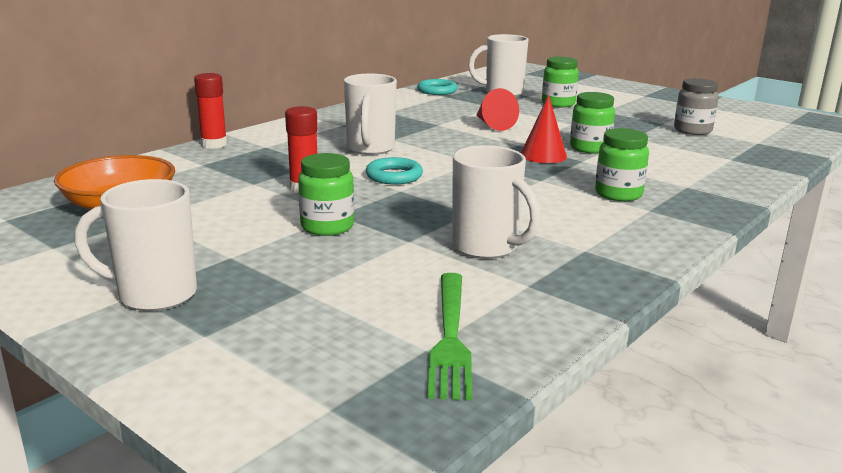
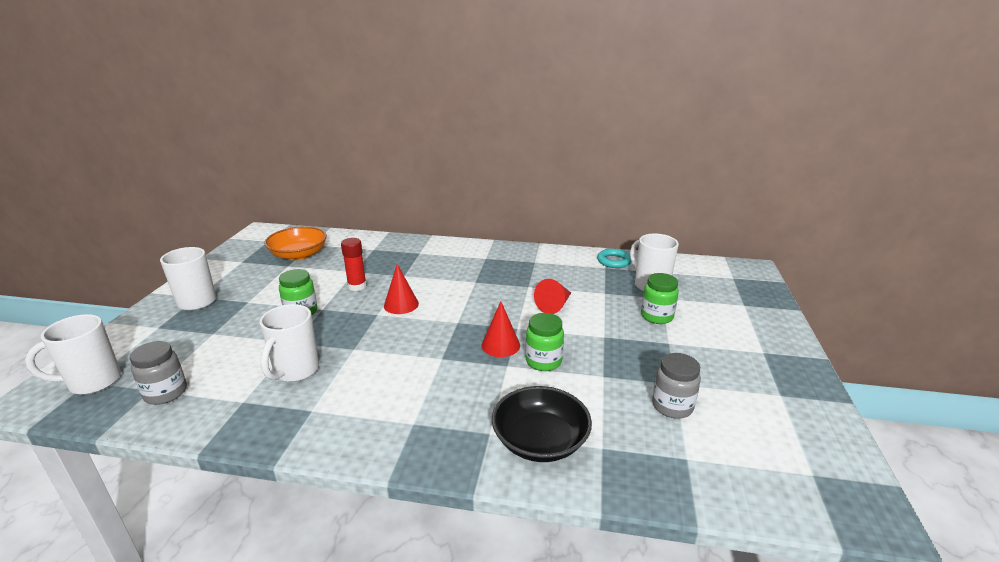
camera: 60 degrees right, 5 degrees up
(214, 144) = (408, 240): red glue stick -> none
(370, 149) = (446, 281): white mug -> white mug (92, 382)
(394, 176) = (401, 304): turquoise ring -> red cone
(450, 336) = (166, 393): green fork -> grey jar
(618, 194) = (438, 400): green jar -> none
(710, 173) = (540, 441): none -> black bowl

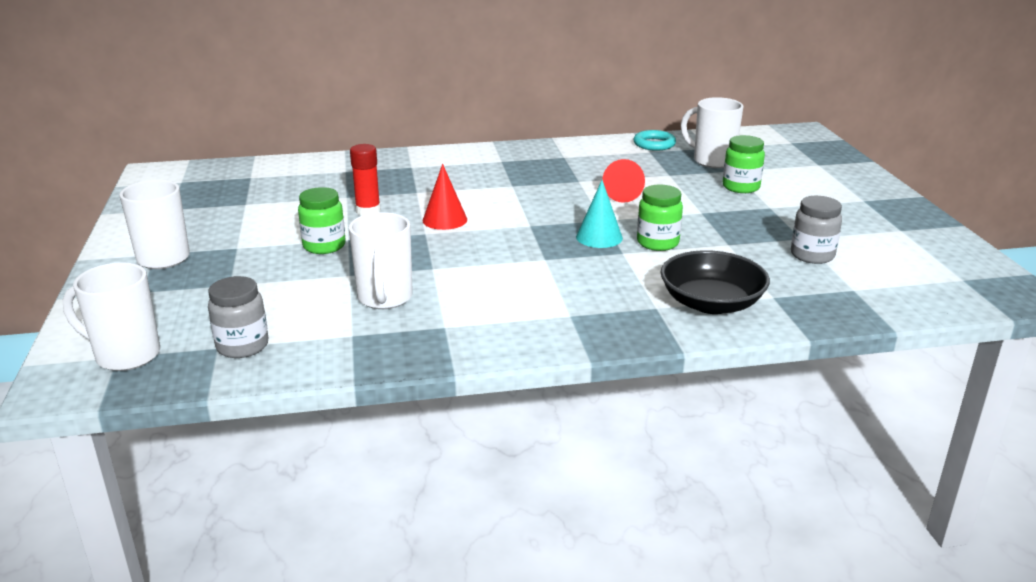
camera: 20 degrees left, 0 degrees up
(92, 382) = (125, 355): white mug -> white mug turned 60 degrees clockwise
(299, 255) = (247, 190): orange bowl -> none
(500, 345) = (599, 237): red cone -> turquoise cone

